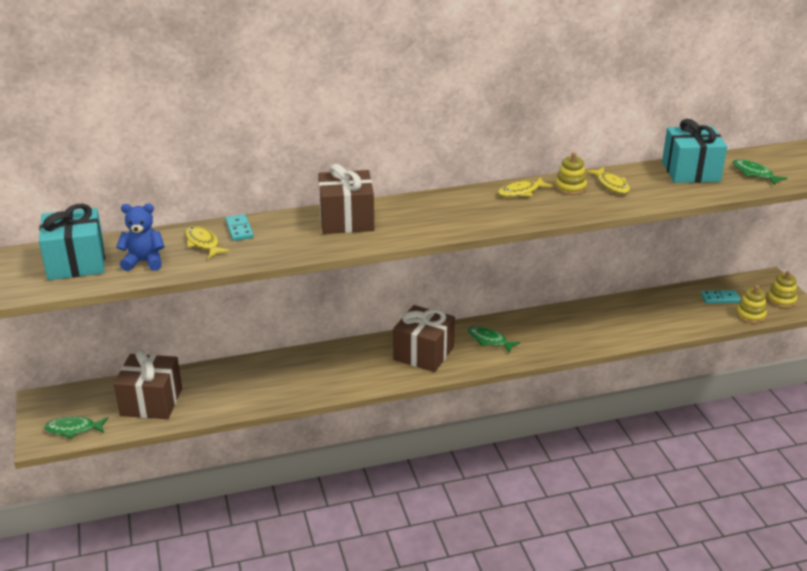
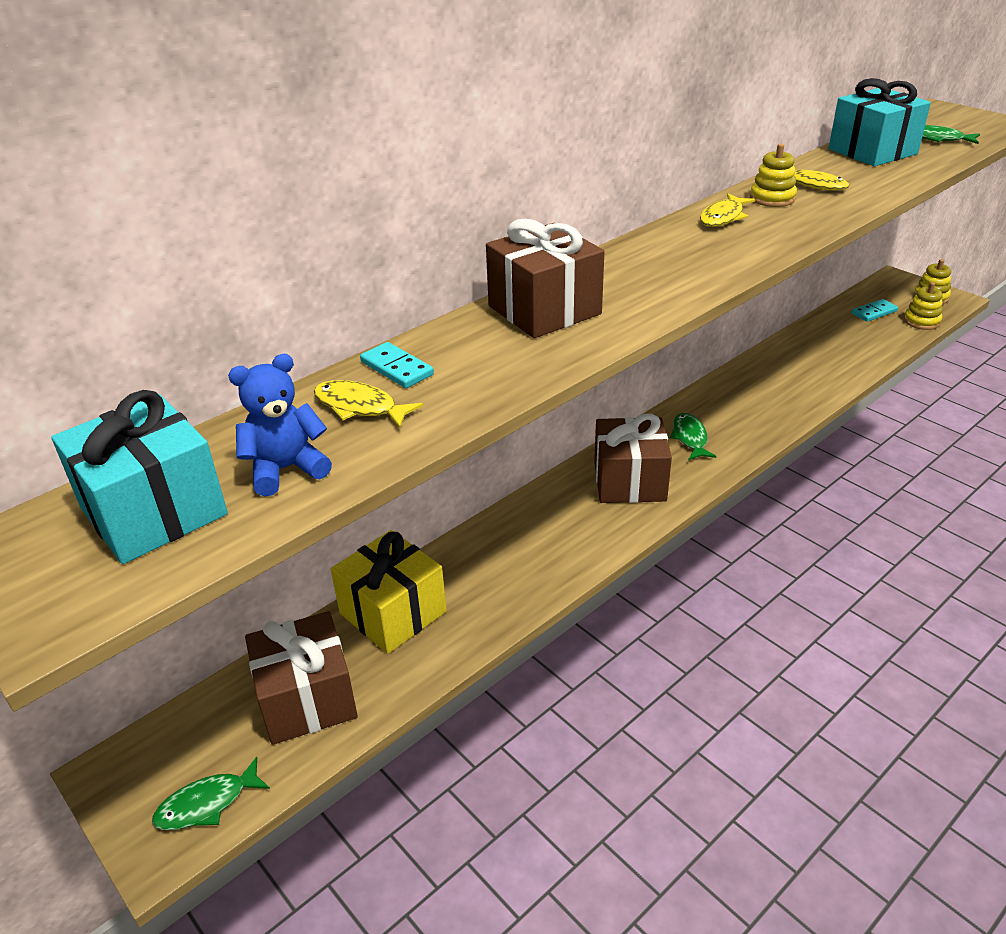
camera: 25 degrees left, 5 degrees up
(226, 377) = (393, 612): none -> yellow gift
(489, 340) = (690, 438): green fish -> green fish turned 75 degrees clockwise

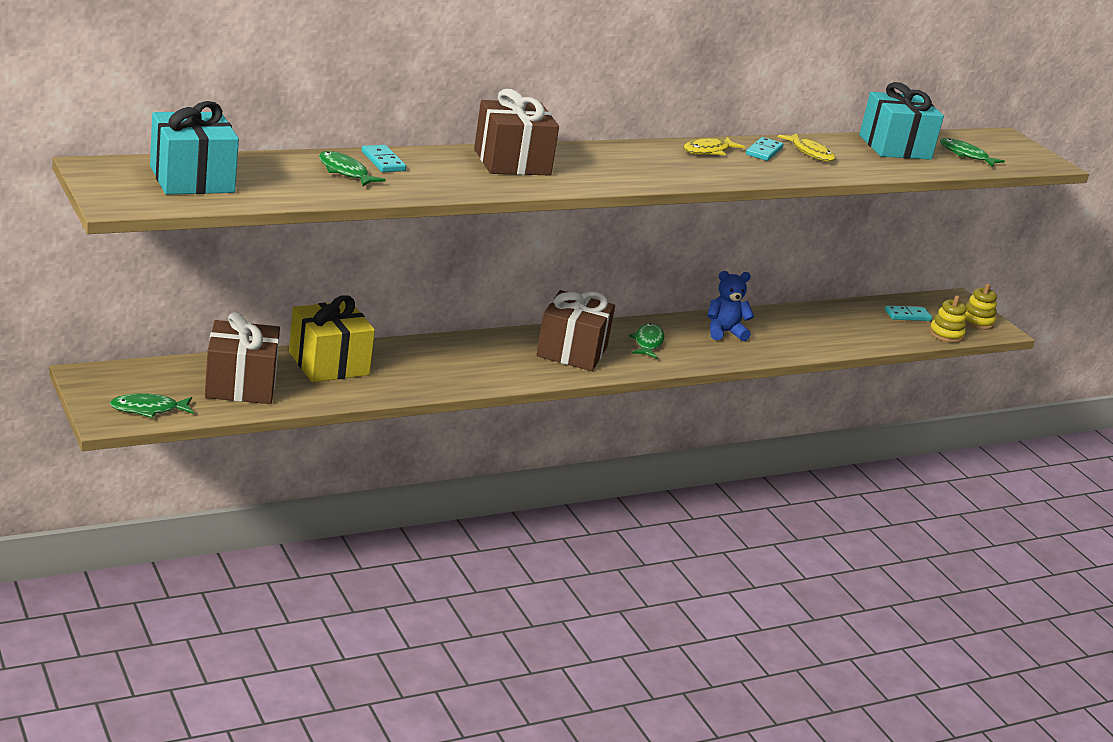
camera: 10 degrees right, 10 degrees down
(286, 469) = (280, 185): blue teddy bear -> blue teddy bear (724, 332)
(360, 407) = (345, 172): yellow fish -> green fish
(772, 198) = (764, 151): yellow stacking toy -> turquoise domino

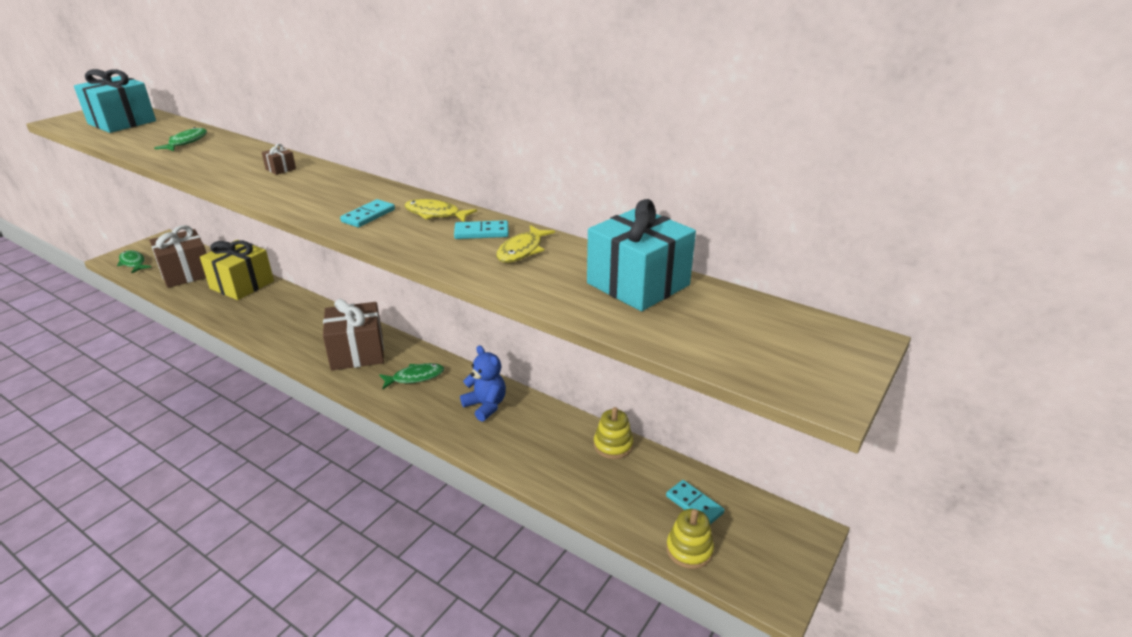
camera: 65 degrees right, 5 degrees up
(383, 161) = (223, 144): turquoise domino -> turquoise domino (368, 216)
(512, 162) = (280, 169): brown gift -> brown gift, size x0.40
(966, 155) = (709, 328): green fish -> none
(977, 321) = (766, 566): yellow stacking toy -> yellow stacking toy (613, 445)

